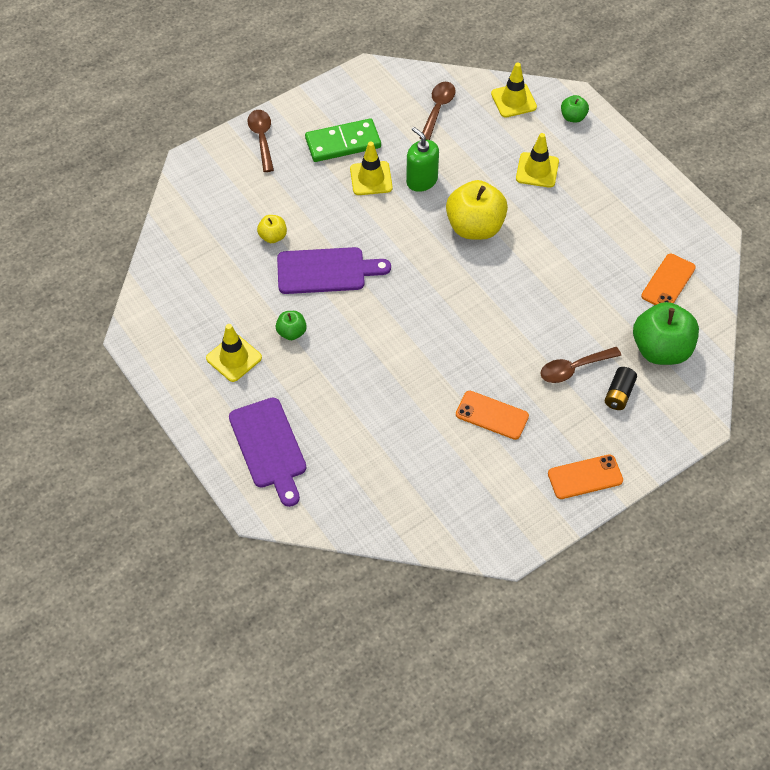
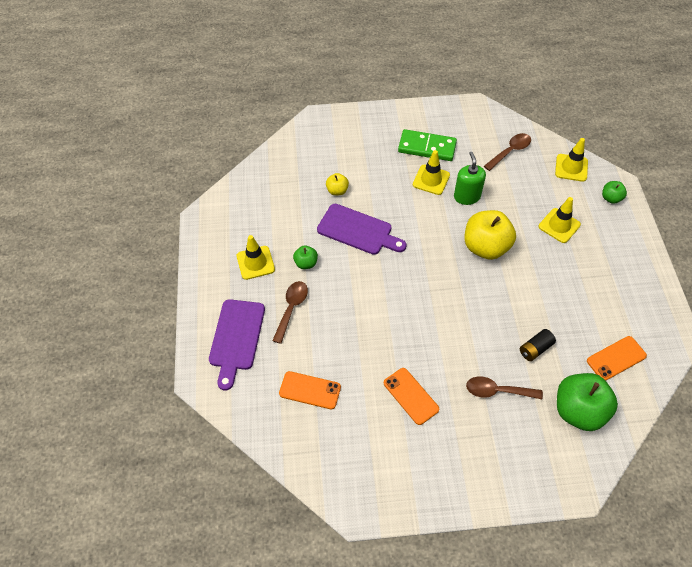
camera: 30 degrees right, 0 degrees up
(262, 138) = (373, 122): brown spoon -> brown spoon (291, 308)
(585, 477) = (454, 484): orange phone -> orange phone (310, 390)
(619, 394) = (522, 430): black battery -> black battery (535, 349)

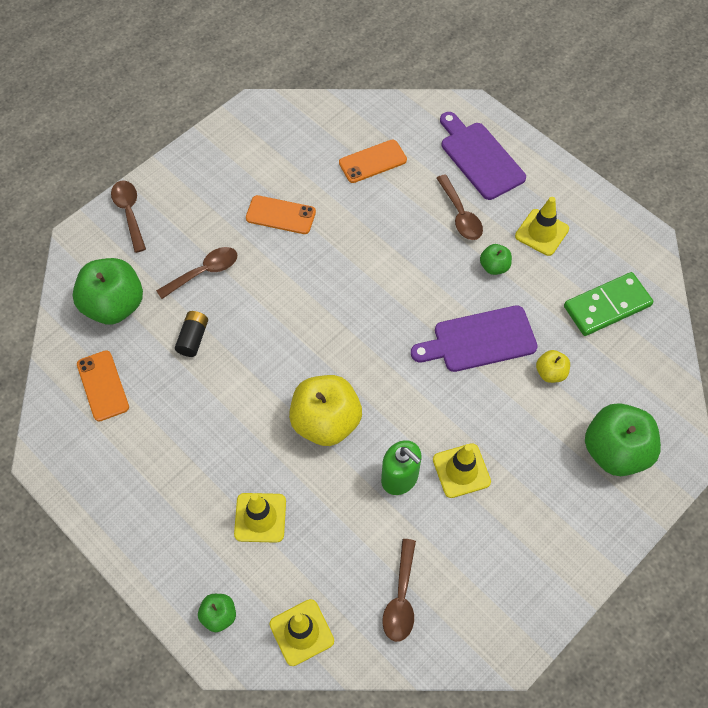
camera: 140 degrees right, 5 degrees up
(345, 140) = (615, 451): none -> green apple
(427, 147) = (510, 519): green domino -> green domino (607, 306)
(525, 483) = (129, 213): none -> brown spoon
(616, 358) = (103, 385): orange phone -> orange phone turned 45 degrees counterclockwise

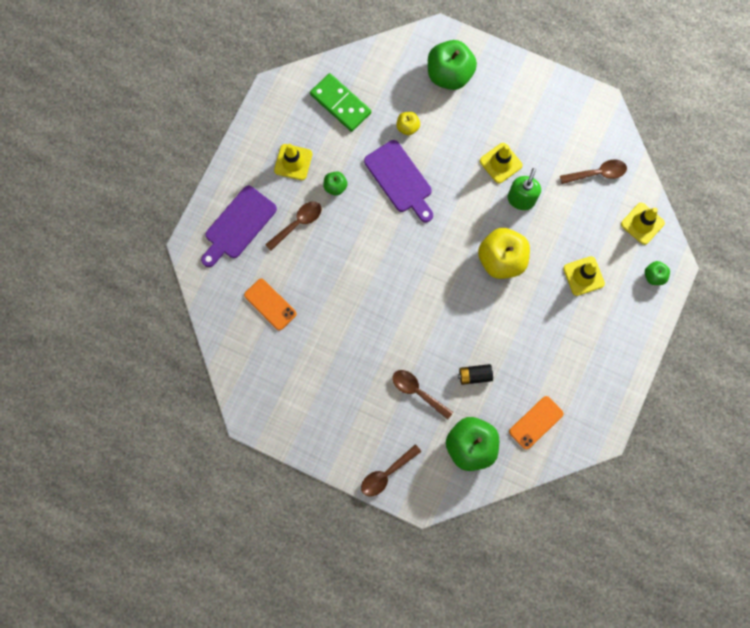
camera: 110 degrees left, 15 degrees up
(280, 215) = (346, 355): orange phone -> none

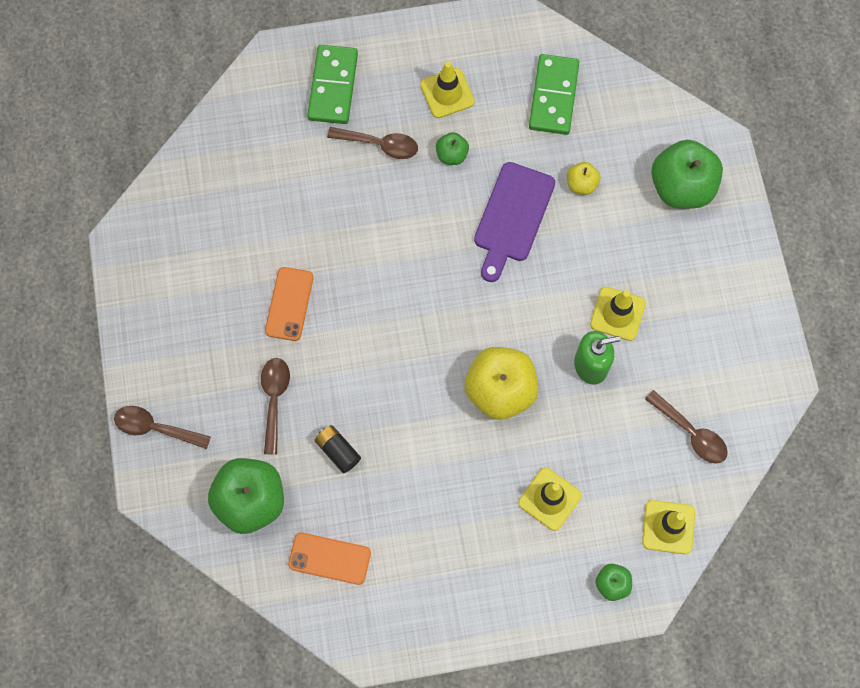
camera: 55 degrees right, 5 degrees down
(238, 225) = (333, 86): purple cutting board -> green domino
(270, 304) = (266, 178): orange phone -> orange phone (289, 304)

